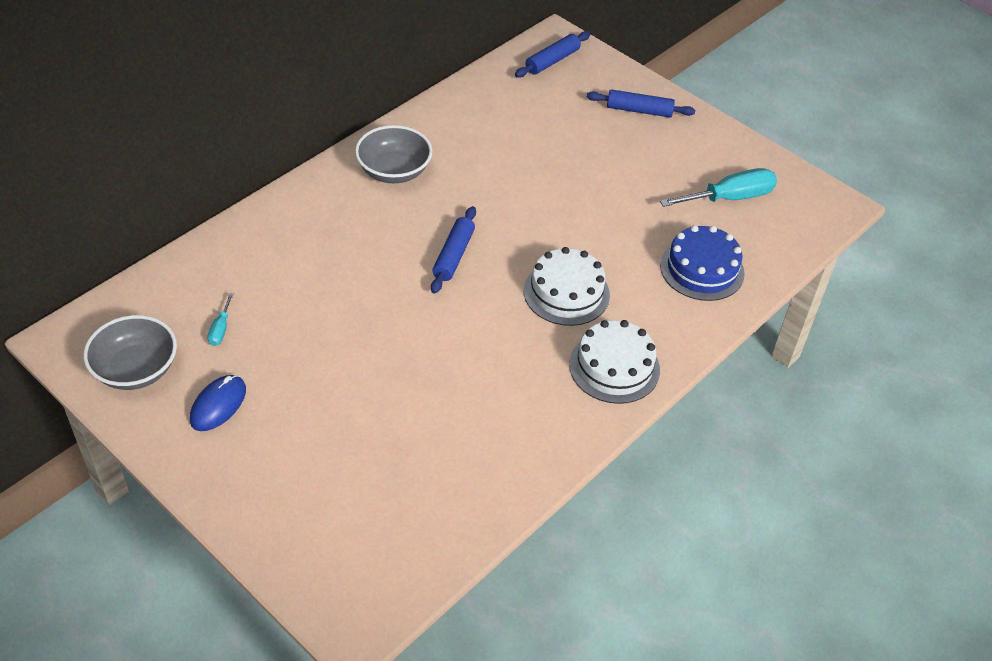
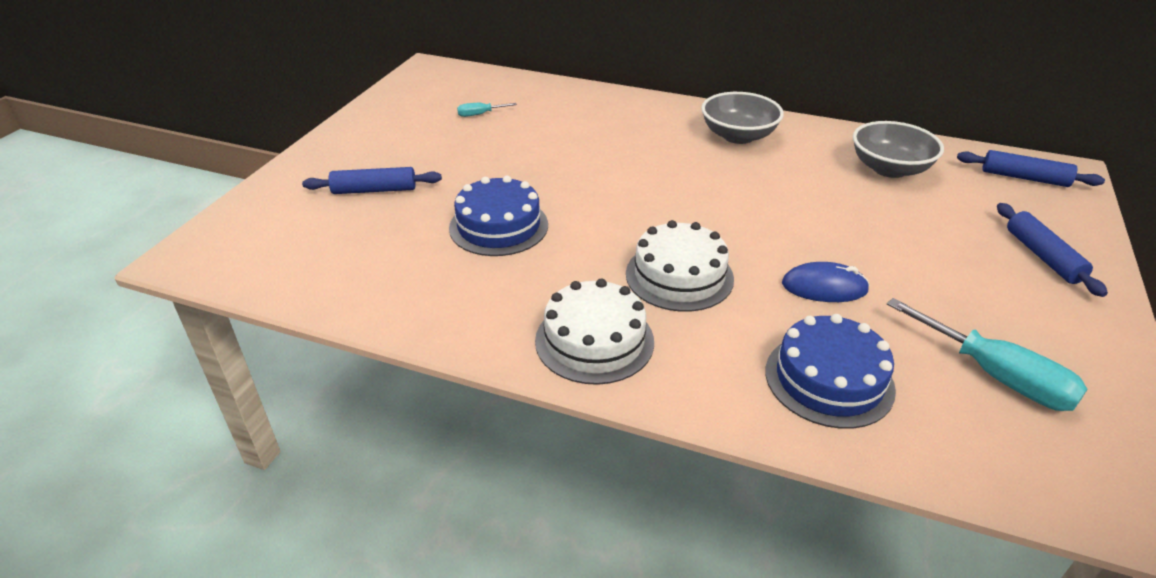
camera: 70 degrees right, 10 degrees down
(136, 369) = (417, 96): grey bowl -> grey bowl (889, 169)
(218, 405) = (400, 134): blue mouse -> blue mouse (824, 287)
(439, 376) = (498, 226): none -> blue cake
(453, 255) = (663, 193): blue rolling pin -> blue rolling pin (374, 190)

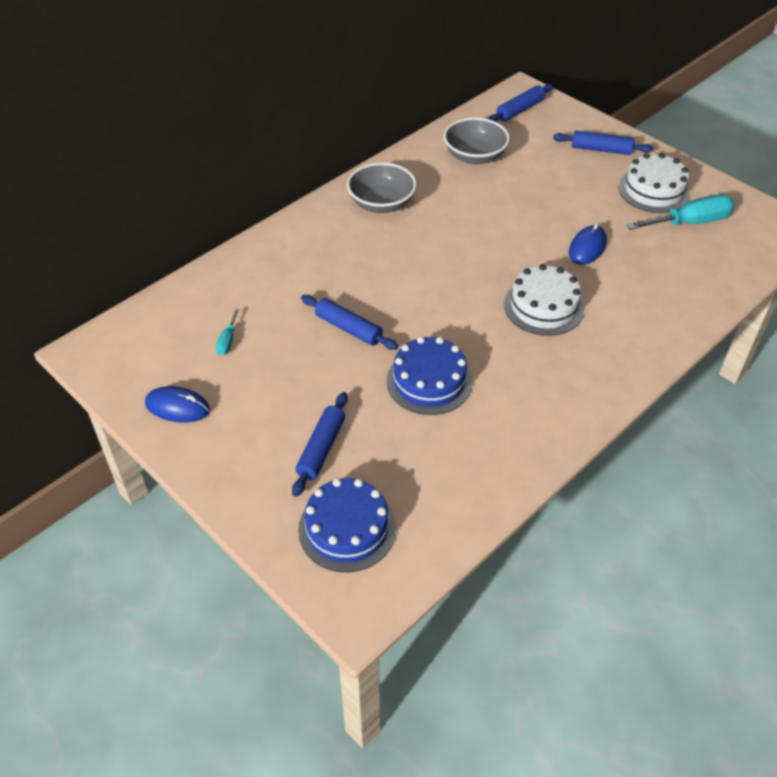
camera: 65 degrees left, 10 degrees up
(390, 115) = (177, 407): none -> blue mouse
(540, 164) = (348, 328): none -> blue rolling pin
(594, 341) = (592, 372): white cake -> white cake (654, 190)
(829, 379) = (669, 285): blue cake -> blue cake (347, 529)

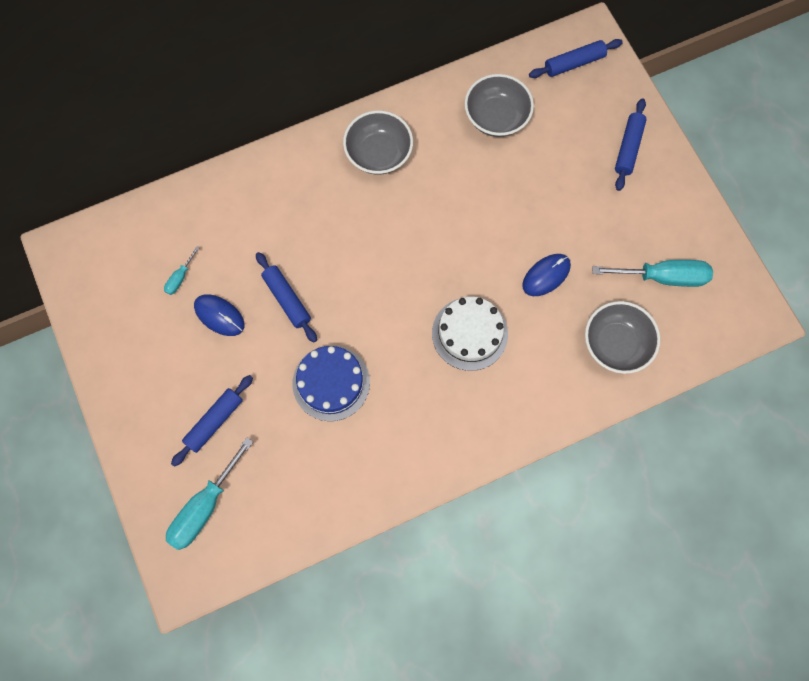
camera: 20 degrees right, 25 degrees up
(177, 407) = (116, 337): blue mouse -> blue mouse (219, 315)
(347, 529) = (204, 507): blue cake -> turquoise screwdriver
(601, 149) = (628, 148): blue rolling pin -> blue rolling pin turned 75 degrees clockwise
(654, 190) = (651, 222): white cake -> none
(682, 278) = (616, 344): none -> grey bowl

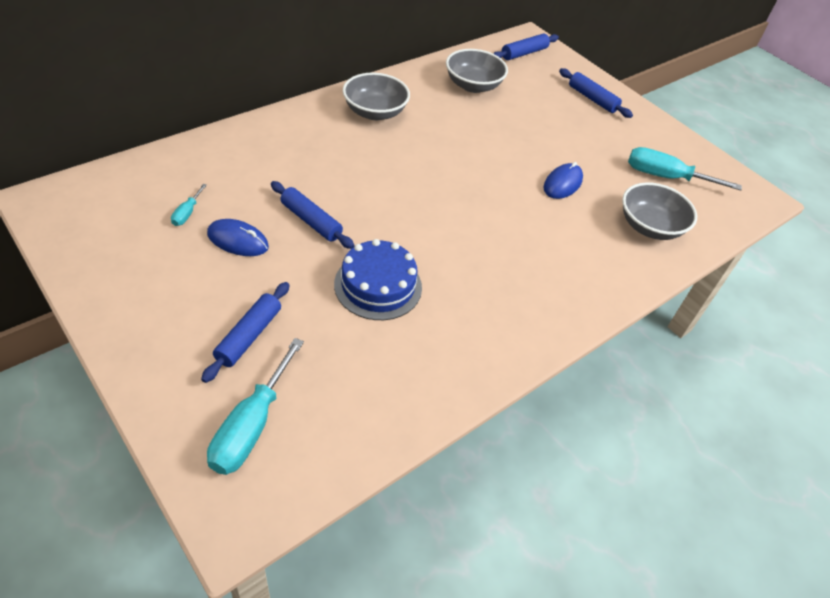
camera: 20 degrees left, 25 degrees down
(469, 333) = (509, 231): white cake -> none
(628, 148) = (592, 99): blue rolling pin -> blue rolling pin turned 45 degrees counterclockwise
(663, 277) = (665, 177): turquoise screwdriver -> turquoise screwdriver turned 150 degrees counterclockwise

